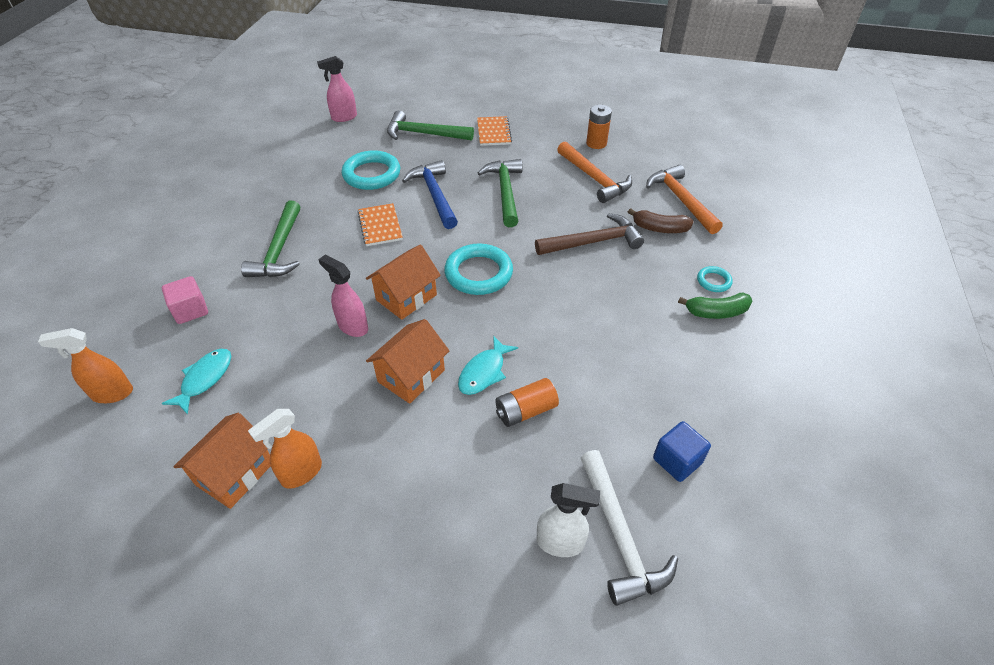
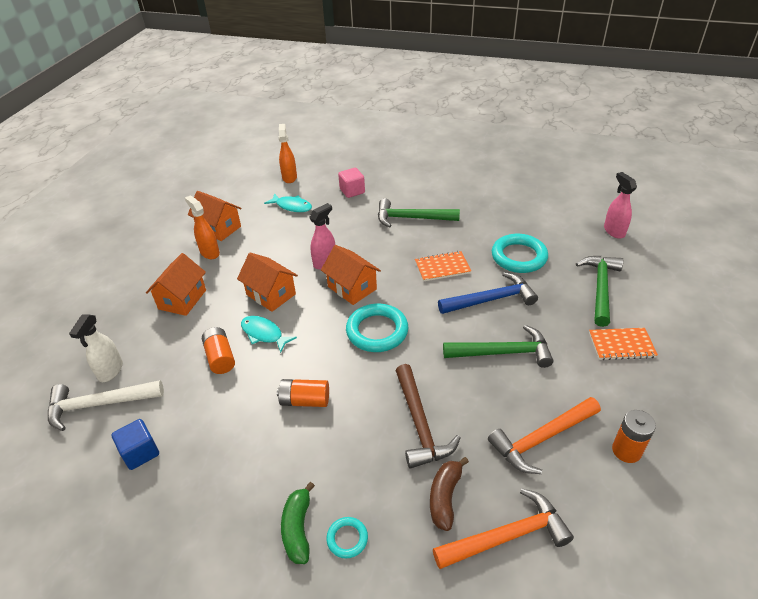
camera: 95 degrees right, 5 degrees down
(412, 485) = (182, 299): none -> orange house
(579, 322) = (305, 400): none -> orange battery

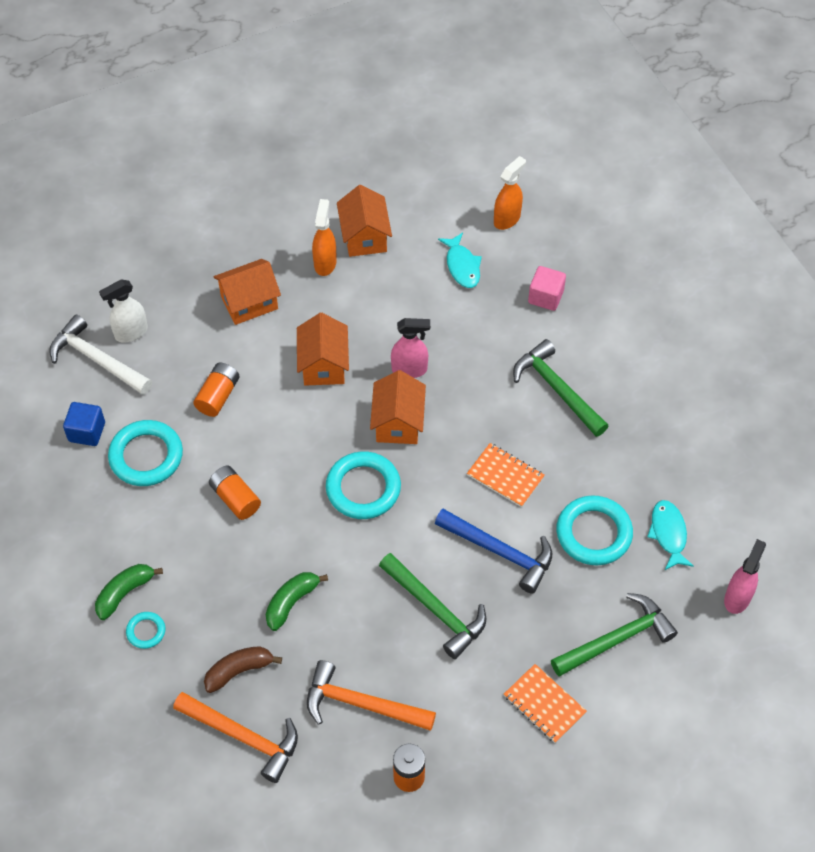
camera: 45 degrees right, 15 degrees up
(208, 429) = (146, 456): none -> turquoise ring
(264, 334) = (273, 403): turquoise fish -> turquoise fish (668, 534)
(420, 424) = (291, 602): brown hammer -> green banana

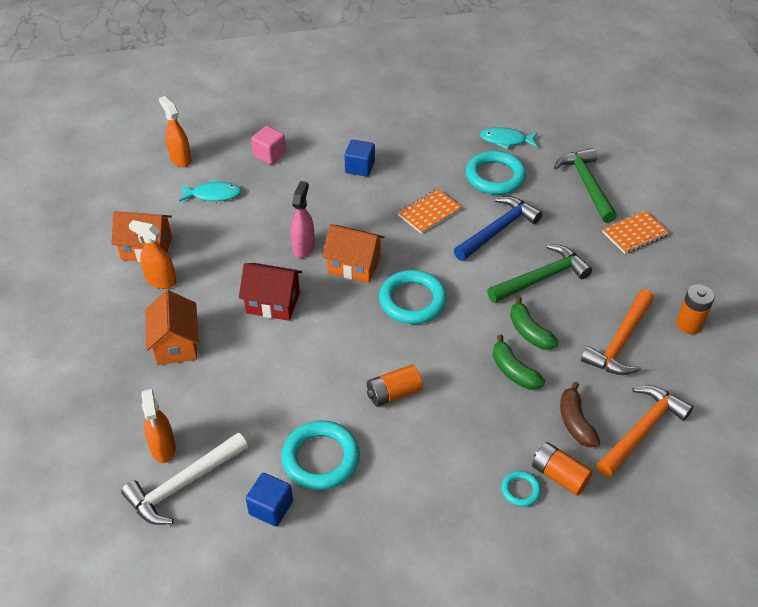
camera: 75 degrees left, 10 degrees down
(125, 593) = (474, 502): green banana -> green banana (529, 332)
(131, 332) = (163, 448): white spray bottle -> orange spray bottle
(218, 396) = (273, 387): orange battery -> orange battery (559, 475)
(323, 365) = (273, 303): orange house -> red house
(557, 389) = (360, 167): green hammer -> blue cube
(737, 597) = (565, 121): pink spray bottle -> none

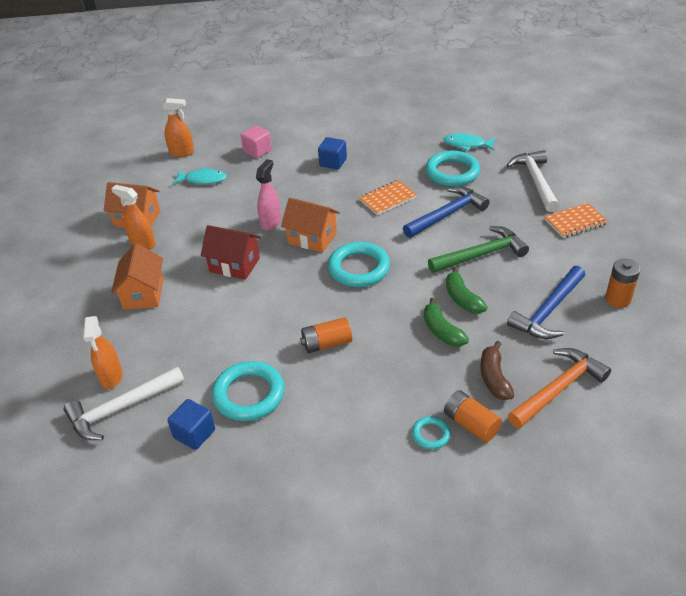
camera: 10 degrees right, 5 degrees down
(180, 159) = (182, 152): orange spray bottle -> orange spray bottle turned 120 degrees clockwise
(586, 184) = (535, 181): green hammer -> white hammer
(620, 342) = (548, 311): orange hammer -> blue hammer

